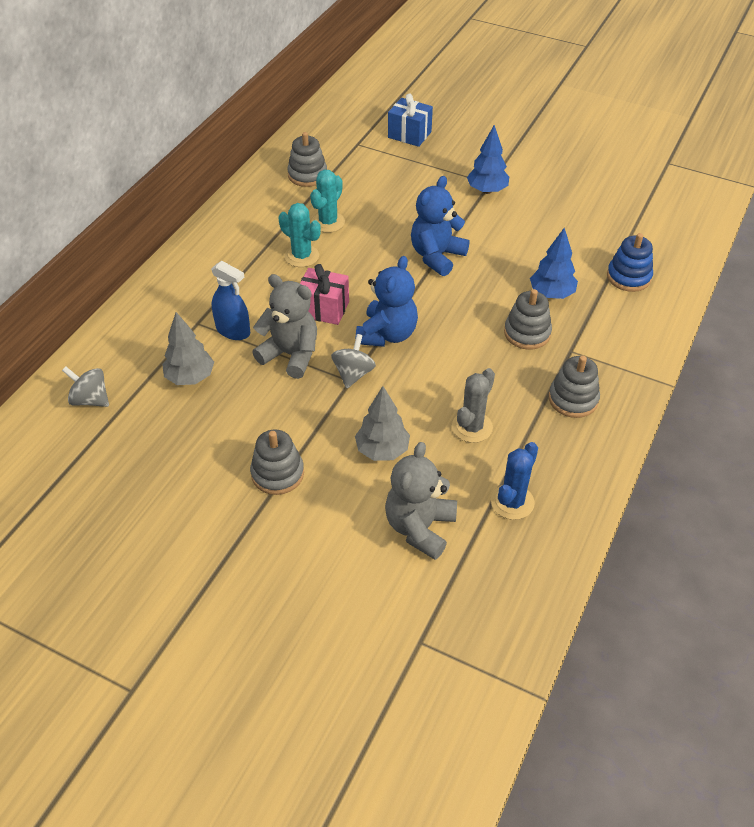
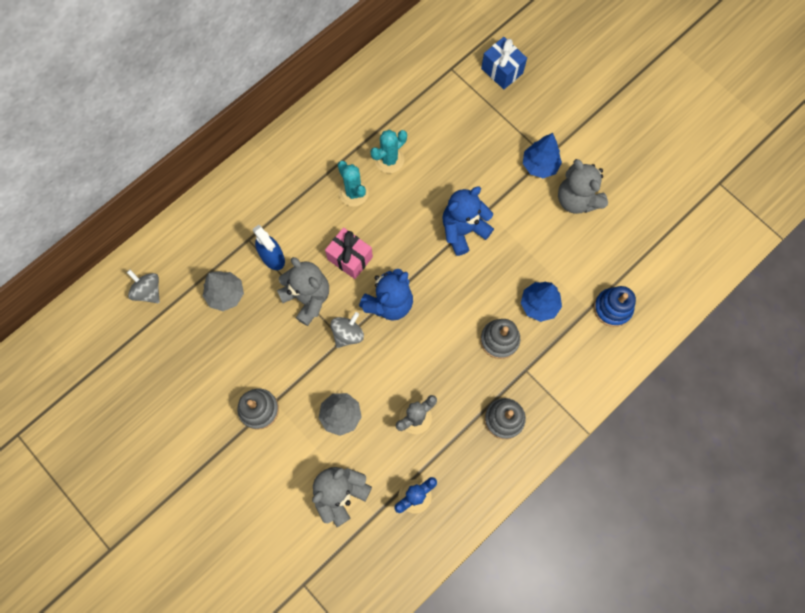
camera: 20 degrees right, 25 degrees up
(307, 175) = (393, 95): grey stacking toy -> none
(539, 206) = (577, 199): none -> grey teddy bear

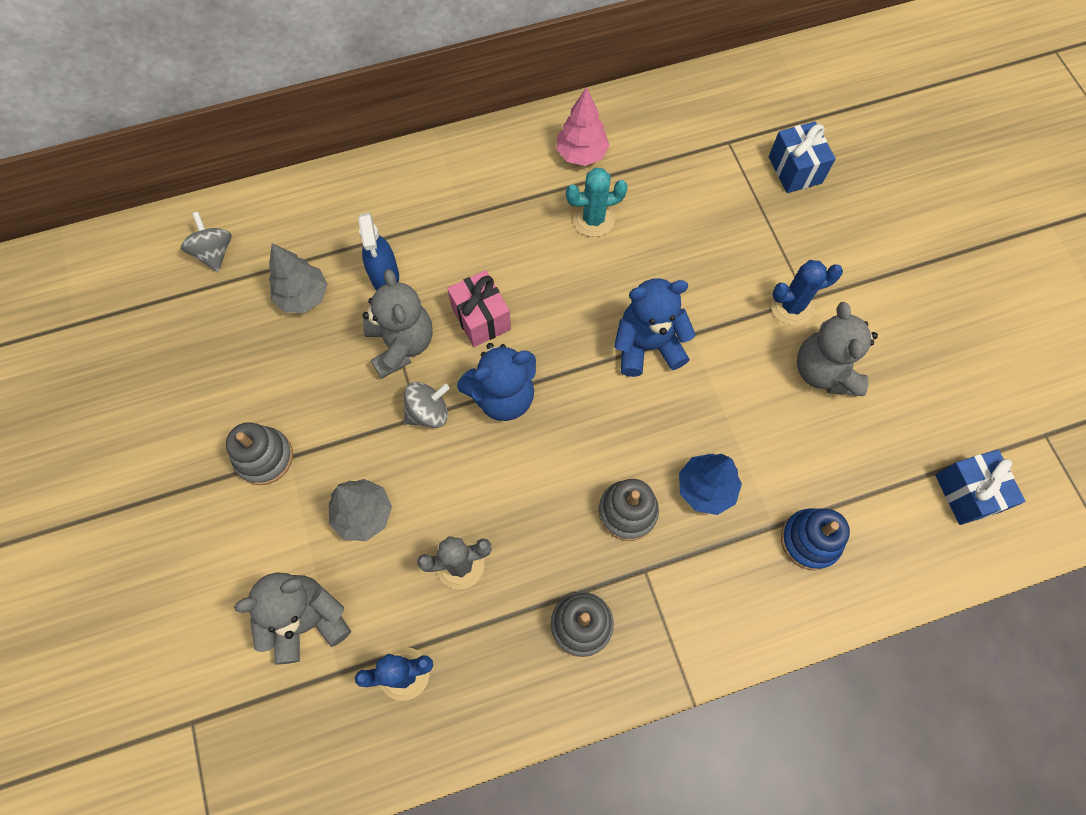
camera: 25 degrees right, 5 degrees down
(353, 193) = (527, 240): turquoise cactus -> none
(359, 117) = (581, 154): none -> pink tree
(539, 165) = (792, 306): blue tree -> blue cactus
(689, 239) = (967, 493): none -> blue gift

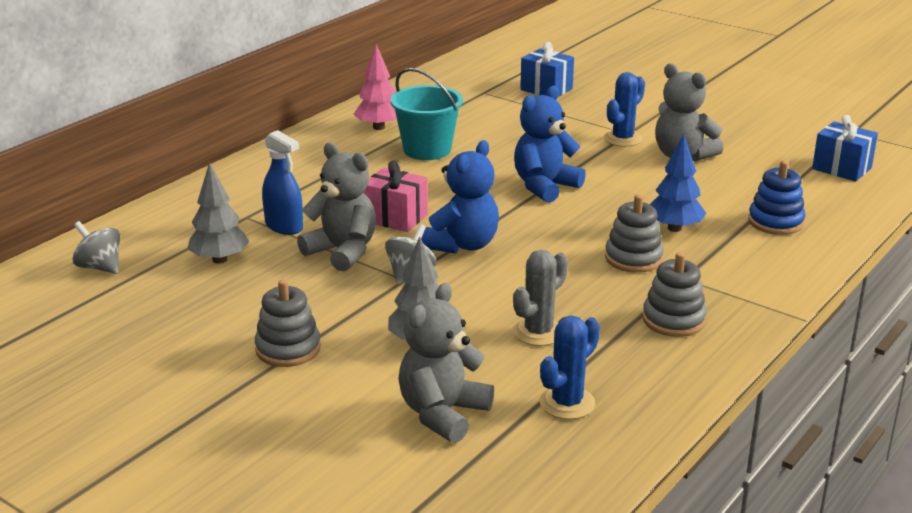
camera: 35 degrees left, 40 degrees down
(593, 219) = (427, 150): turquoise cactus -> turquoise bucket

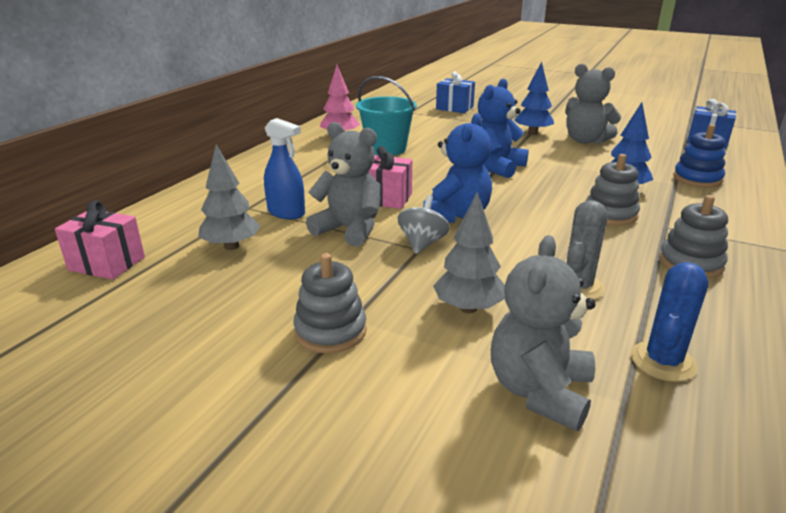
camera: 10 degrees left, 0 degrees up
(100, 267) = (107, 264): grey spinning top -> pink gift
(623, 139) = (532, 133): blue cactus -> blue tree

